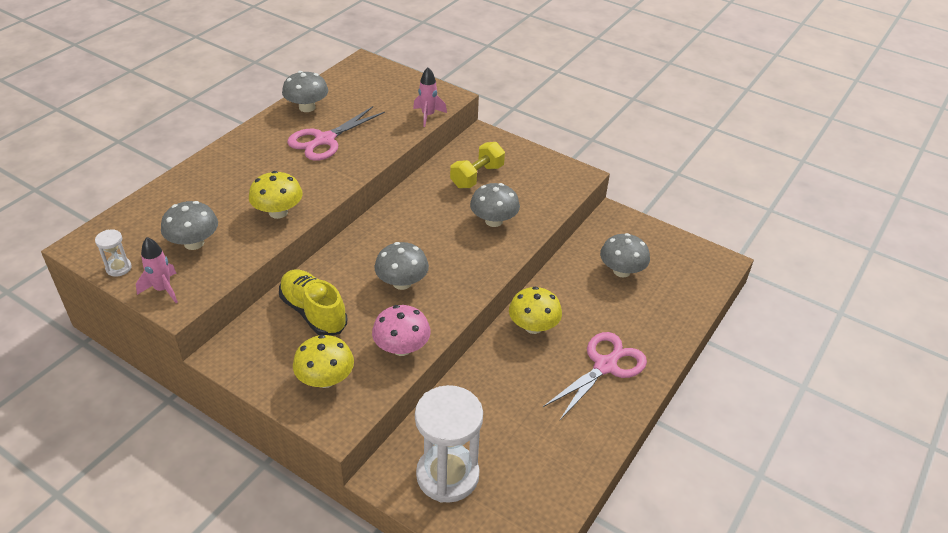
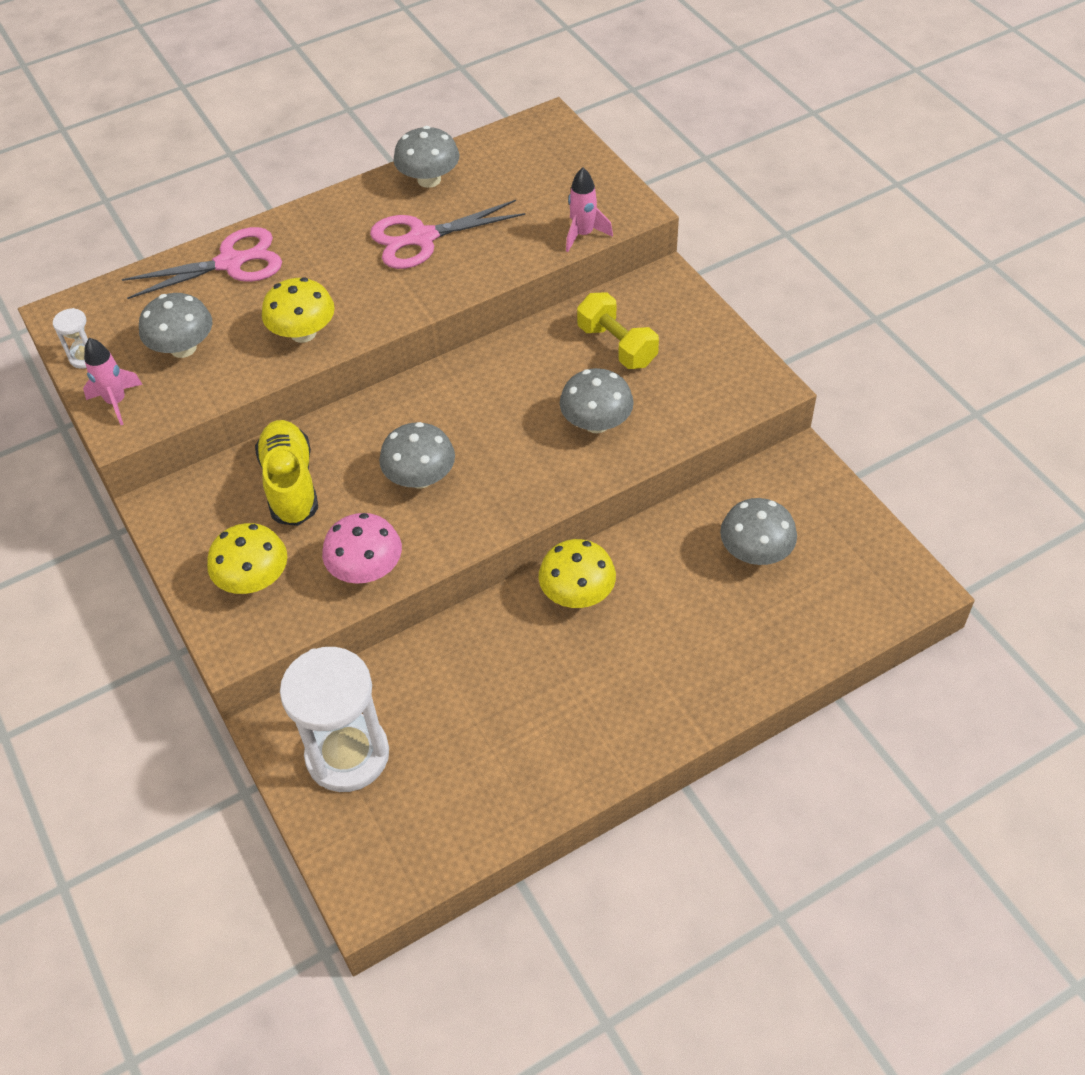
camera: 30 degrees right, 10 degrees up
(477, 176) = (617, 346): yellow dumbbell -> yellow dumbbell turned 75 degrees clockwise
(605, 365) = (639, 684): pink scissors -> pink scissors (232, 262)

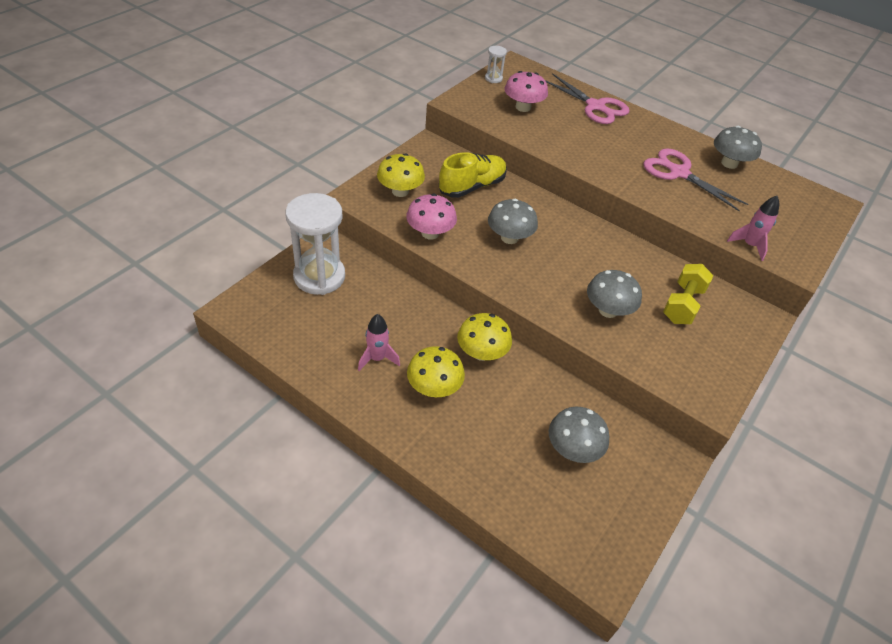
camera: 60 degrees right, 5 degrees down
(116, 402) = (471, 96): pink rocket -> pink rocket (377, 358)
(183, 348) = (523, 107): grey mushroom -> pink mushroom
(303, 333) = (566, 146): yellow mushroom -> yellow mushroom (434, 387)

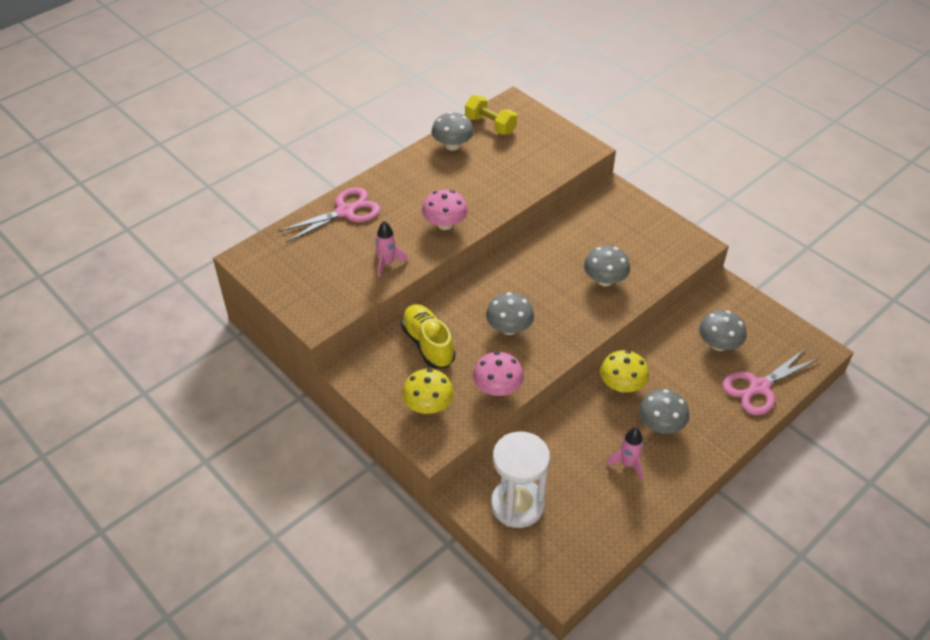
camera: 75 degrees left, 0 degrees up
(434, 387) = (660, 425): yellow mushroom -> grey mushroom
(493, 78) = (273, 282): white hourglass -> none
(523, 107) = (336, 268): pink mushroom -> pink mushroom (445, 224)
(678, 173) = (462, 182): pink scissors -> pink scissors (758, 388)
(682, 304) = (599, 232): yellow dumbbell -> yellow dumbbell (490, 125)
(749, 245) = (562, 167): pink rocket -> pink rocket (387, 263)

